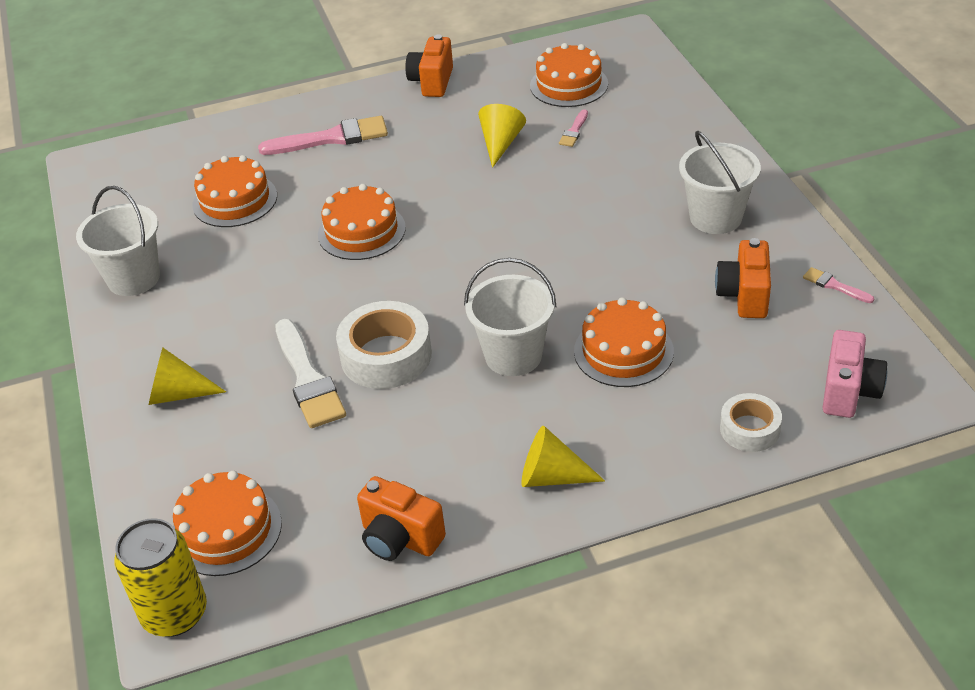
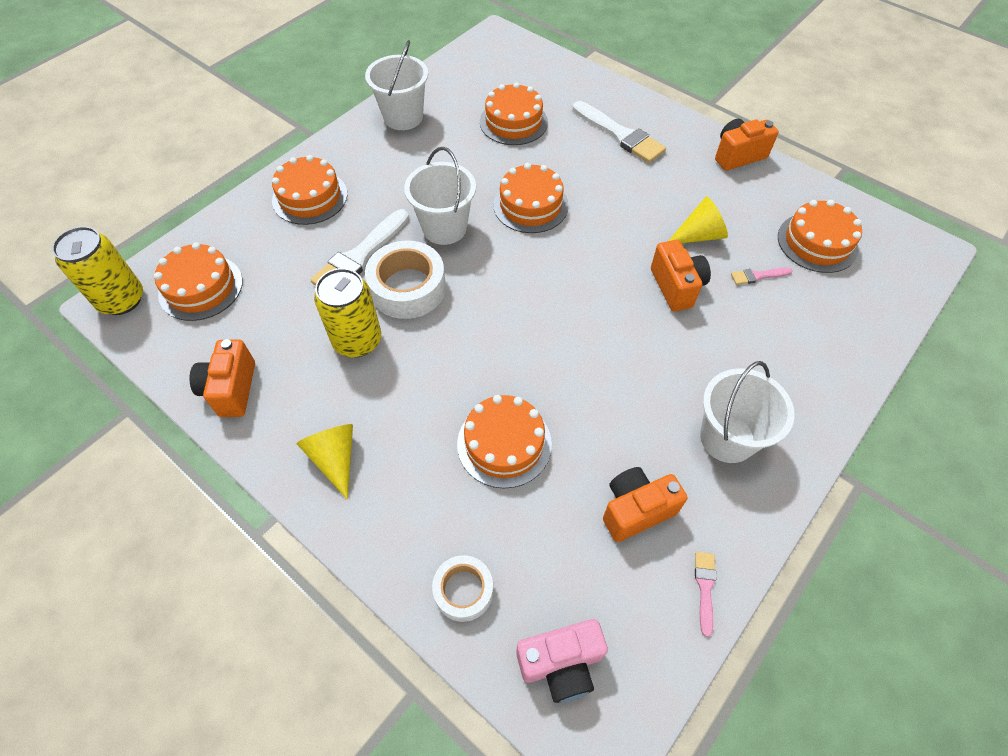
camera: 55 degrees right, 15 degrees up
(178, 394) = (310, 197): yellow cone -> orange cake
(331, 138) = (620, 135): pink brush -> white brush
(421, 416) = (357, 340): none -> yellow can
(513, 355) = (453, 367): white bucket -> white bucket (444, 228)
(544, 180) = (676, 287): none -> orange camera

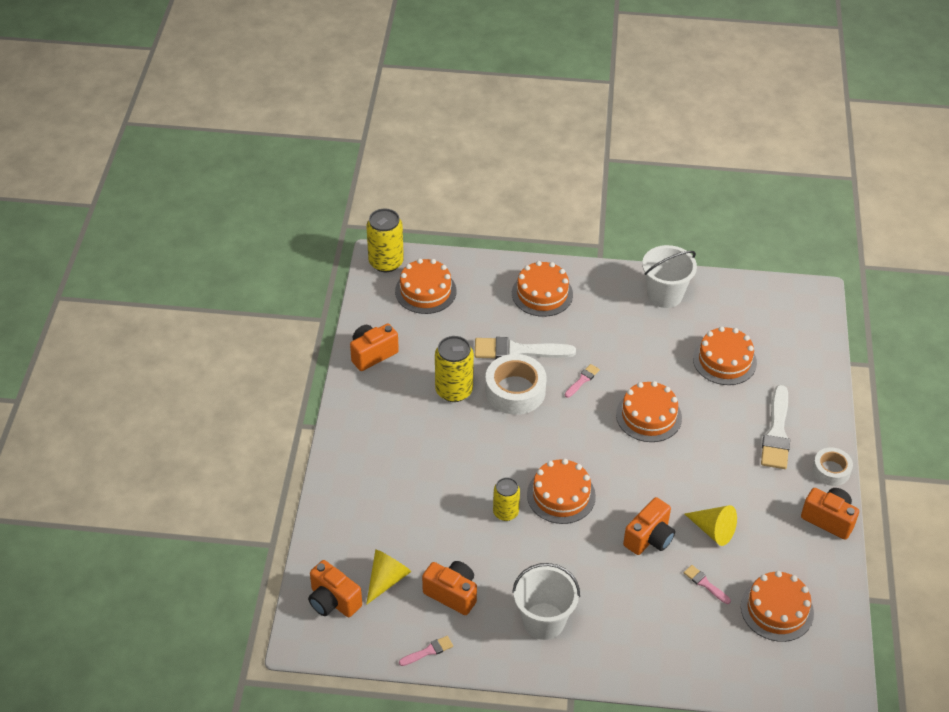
camera: 55 degrees right, 10 degrees down
(335, 458) = (369, 430): yellow cone -> yellow cone (387, 579)
(444, 228) = (582, 380): white bucket -> pink brush
(463, 590) = (339, 535): white tape -> white tape (831, 470)
(504, 443) = (443, 505): orange cake -> orange cake (561, 495)
(558, 389) = (505, 512): none -> yellow can
(561, 663) = (333, 601): pink camera -> orange camera

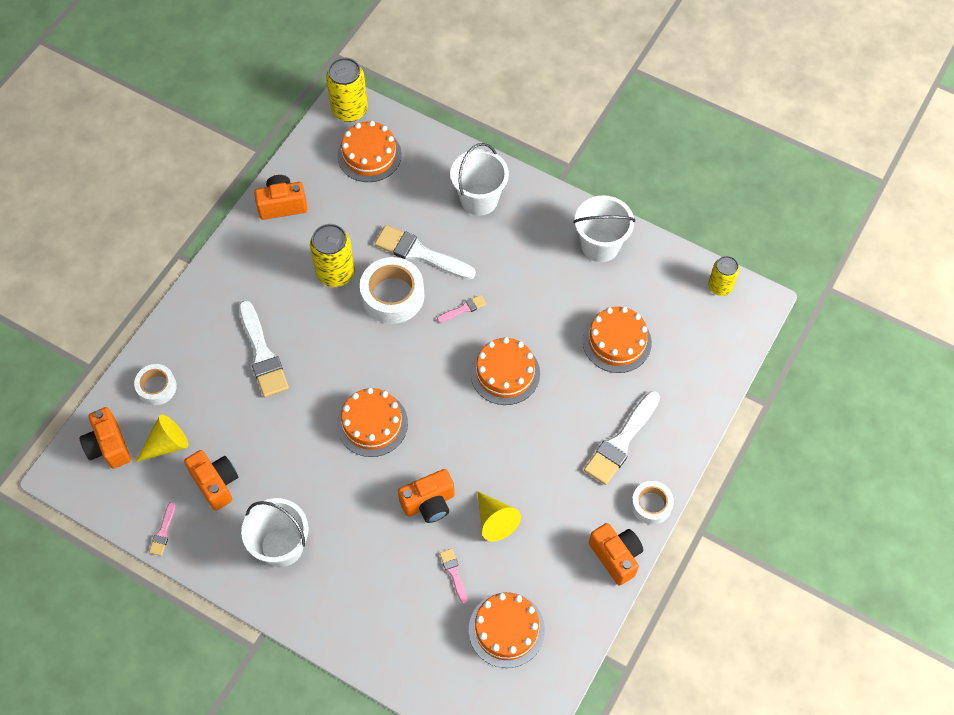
camera: 25 degrees right, 15 degrees up
(348, 537) = (157, 387): none -> white tape
(428, 476) = (262, 354): none -> white brush
(428, 651) = (163, 532): pink brush -> pink brush turned 105 degrees clockwise
(505, 512) = (311, 420): yellow can -> yellow can (720, 286)
(542, 294) = (479, 199): orange cake -> white bucket

